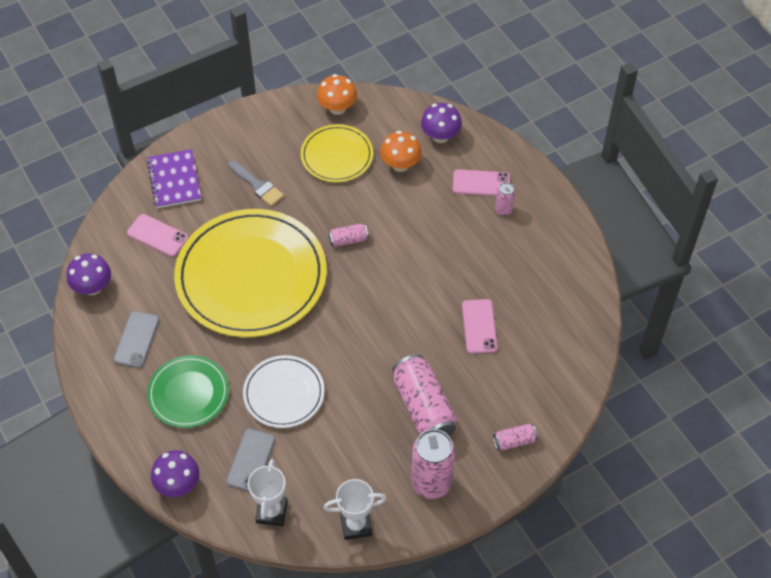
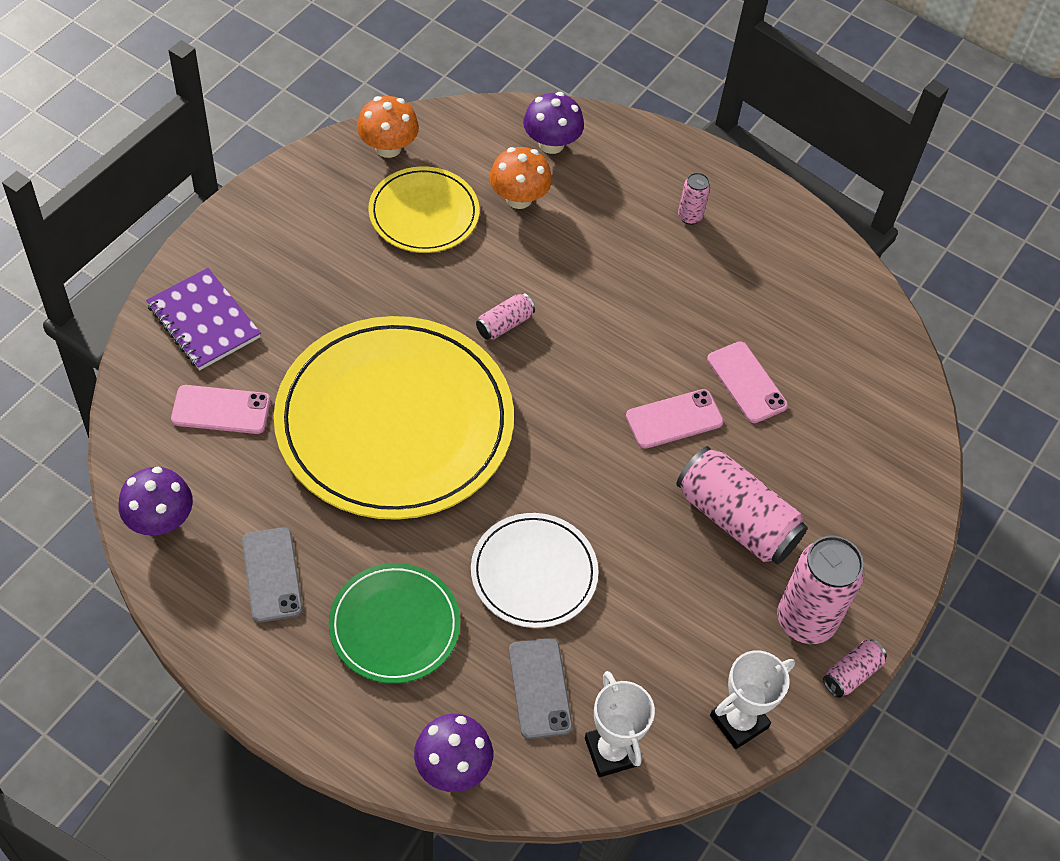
camera: 30 degrees left, 0 degrees up
(257, 185) = (332, 290): grey brush -> none
(481, 183) = (641, 190): pink phone -> pink phone (674, 419)
(514, 441) = (879, 520): pink can -> pink can (851, 674)

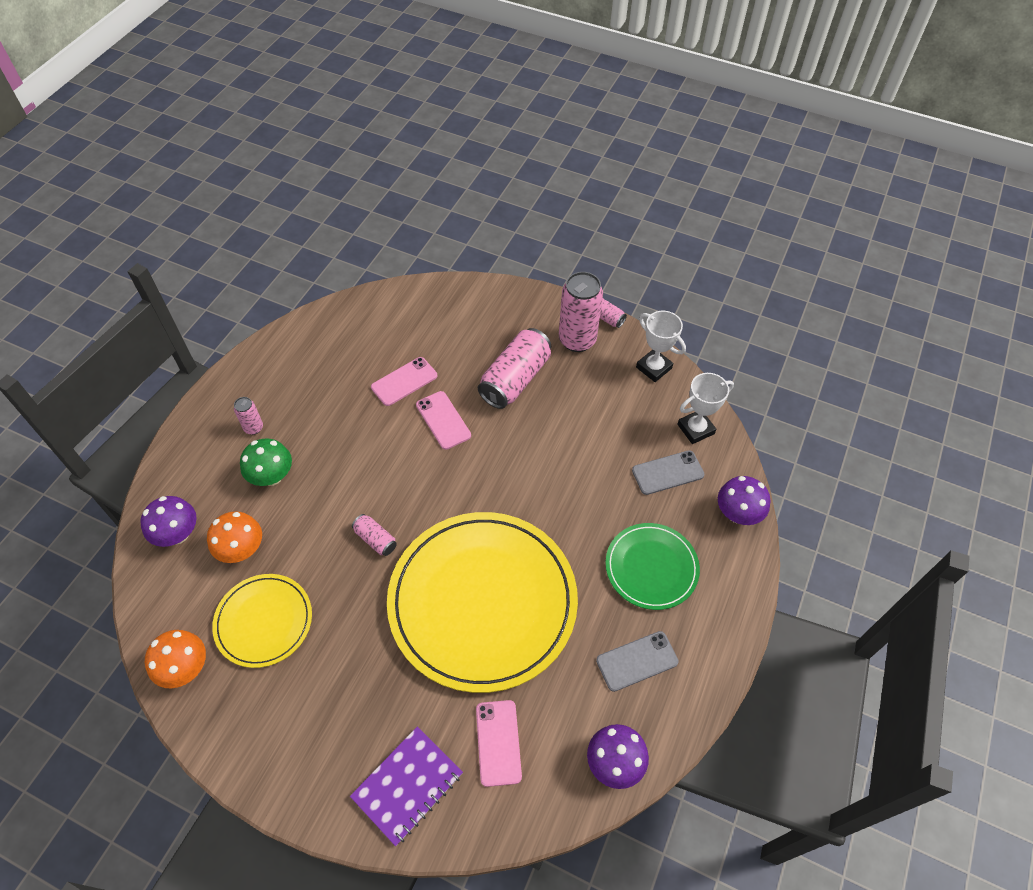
camera: 95 degrees left, 0 degrees up
(534, 573) = (586, 488): white plate -> none
(614, 230) = (272, 476): none -> green mushroom

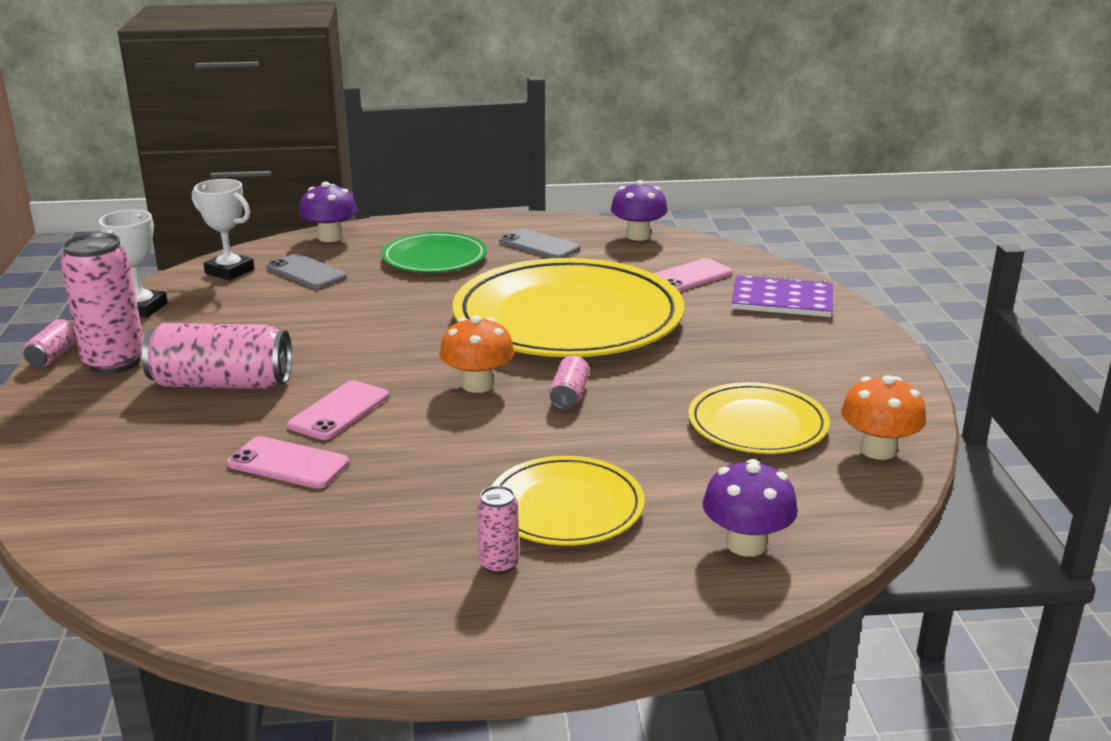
camera: 120 degrees left, 30 degrees down
(242, 549) = (698, 480): orange mushroom -> orange mushroom (478, 385)
(272, 476) = (566, 506): green mushroom -> yellow plate

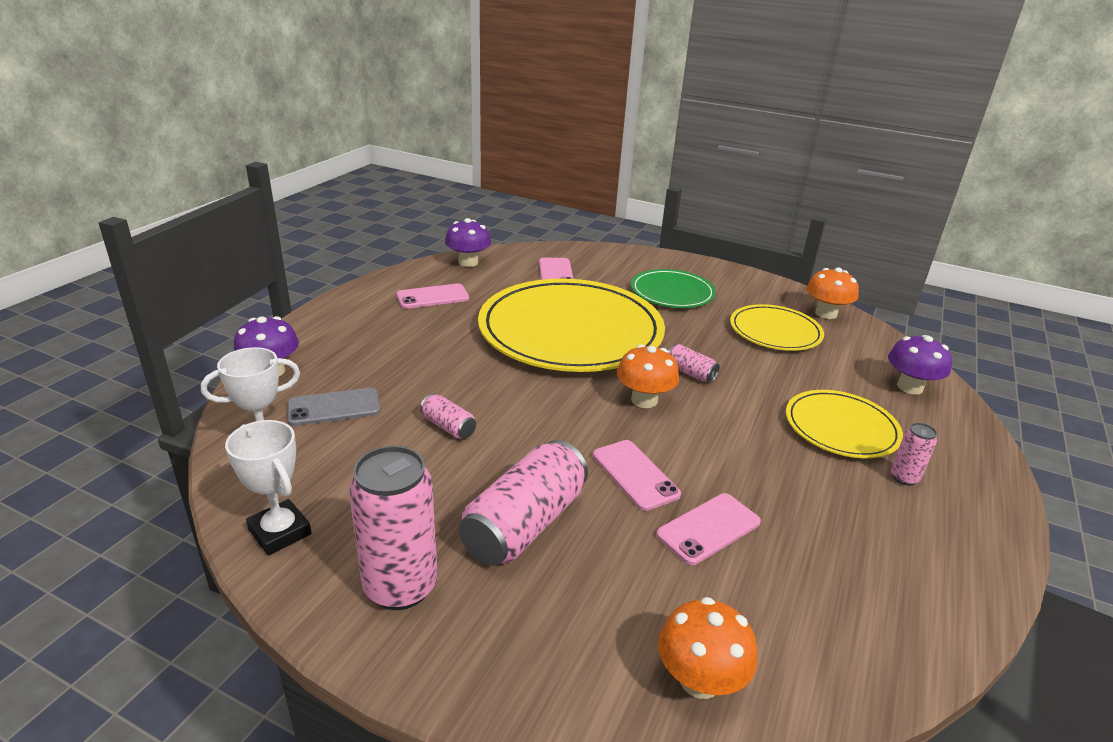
camera: 60 degrees left, 5 degrees up
(54, 355) = (326, 633): pink can -> pink can (448, 427)
(87, 499) = (699, 680): none -> orange mushroom
(434, 258) = (394, 341): green plate -> green plate (672, 292)
(539, 245) = (432, 297): grey phone -> pink phone
(782, 300) = (622, 263): purple notebook -> none

